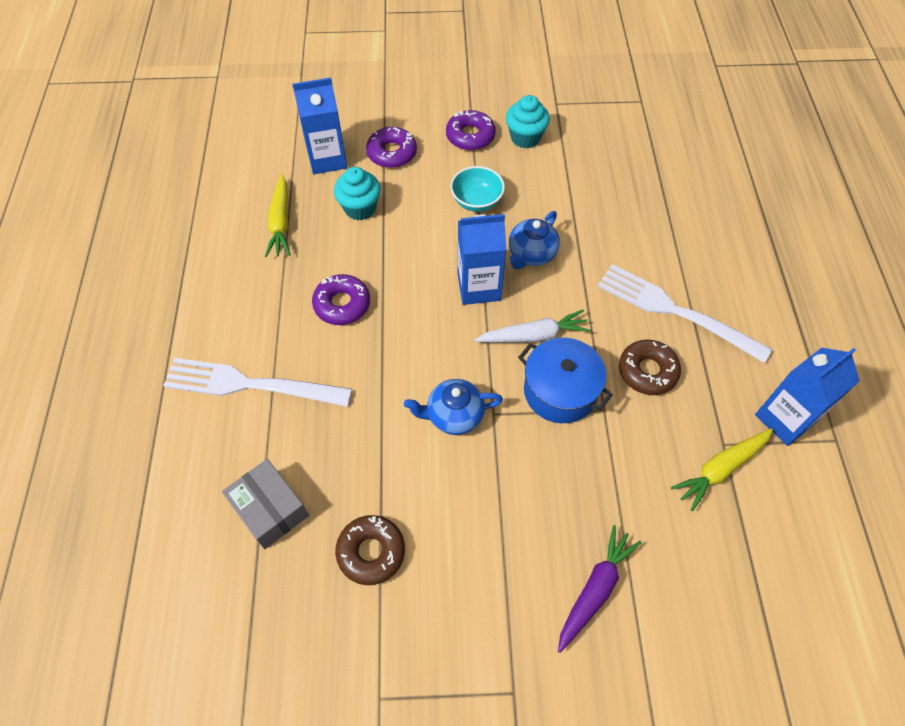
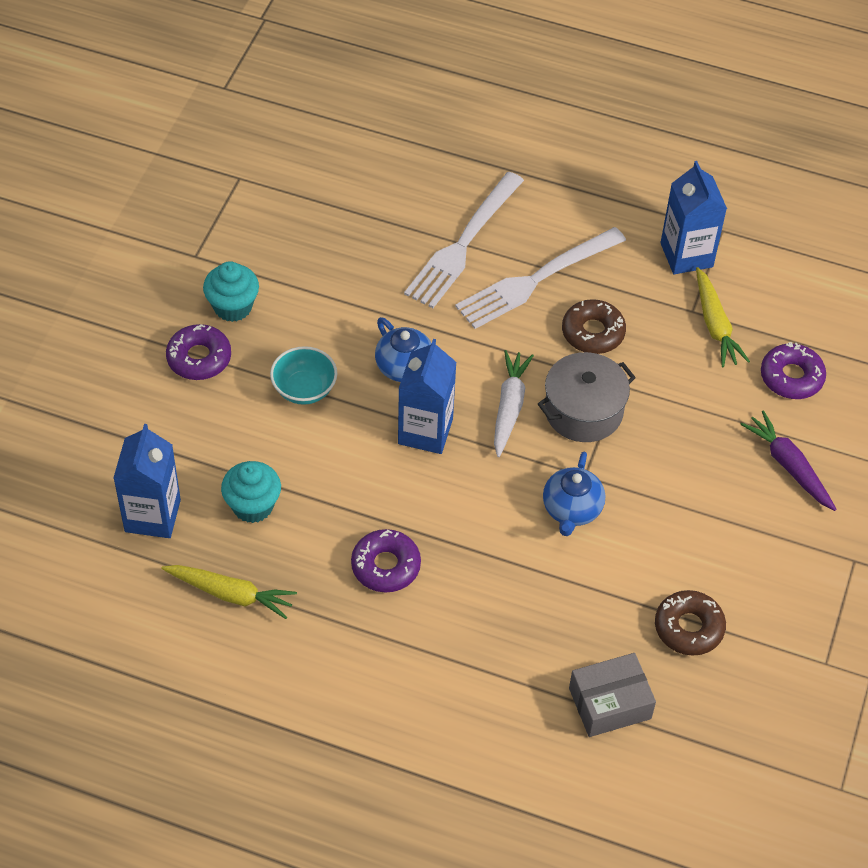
camera: 70 degrees left, 5 degrees down
(249, 384) = (452, 685): white fork -> white fork (463, 244)
(392, 153) = (181, 445): purple donut -> purple donut (791, 377)
(560, 391) = (583, 411): blue pot -> grey pot

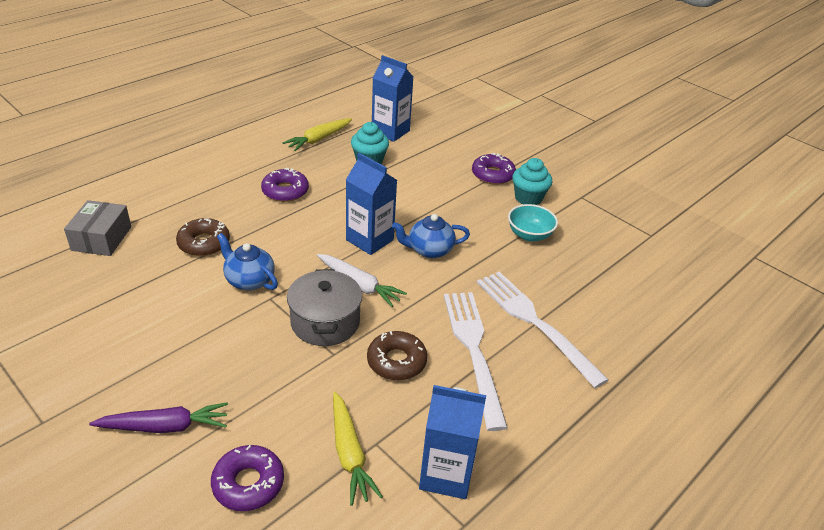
camera: 115 degrees right, 15 degrees down
(304, 389) = (441, 204): turquoise bowl -> turquoise bowl (529, 235)
(688, 628) = (105, 296): brown donut -> brown donut (204, 243)
(715, 324) = (349, 453): yellow carrot -> yellow carrot turned 120 degrees counterclockwise

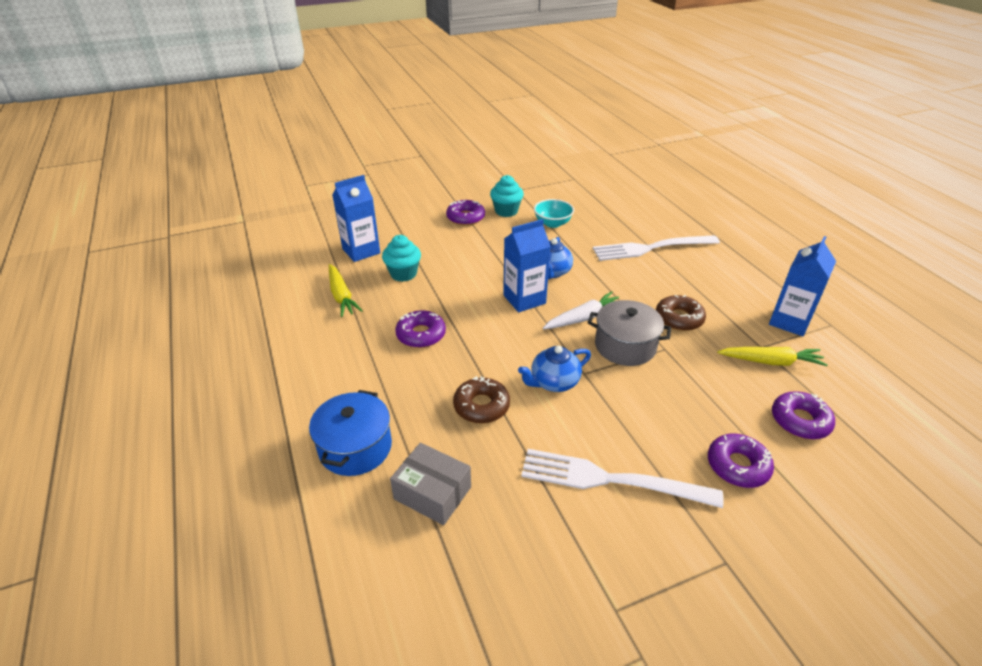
camera: 65 degrees left, 0 degrees up
(141, 192) = (355, 447): none -> blue pot
(164, 426) = (737, 466): purple carrot -> purple donut
(473, 350) = (673, 281): white fork -> white fork (610, 480)

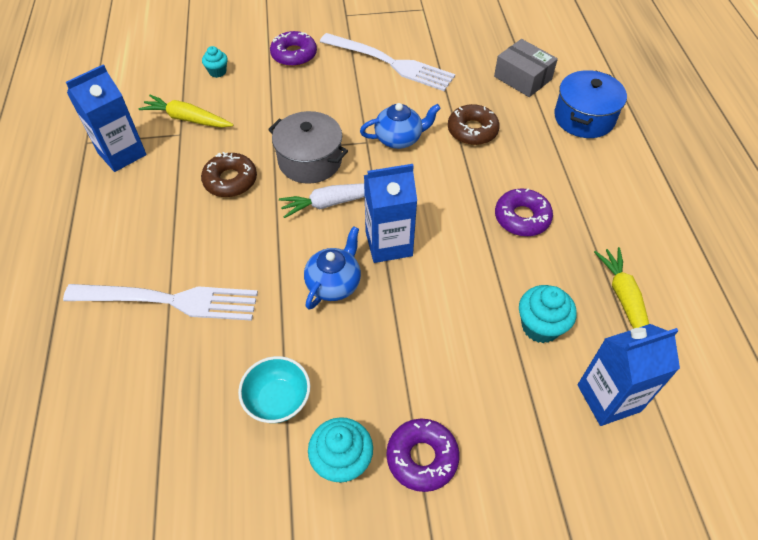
camera: 165 degrees left, 15 degrees up
(800, 421) = (217, 72): purple donut -> turquoise cupcake

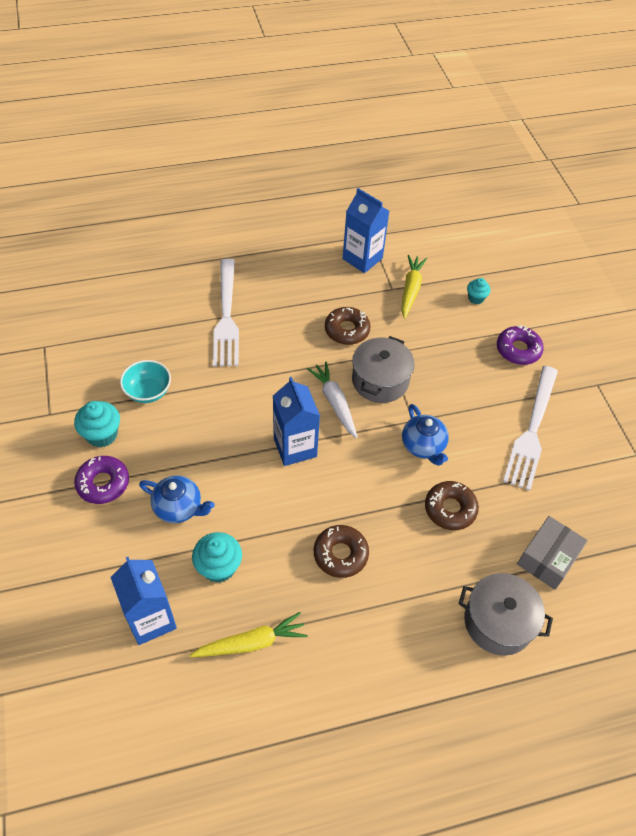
camera: 80 degrees right, 0 degrees up
(334, 283) = (250, 413): blue teapot -> blue teapot (179, 507)
(522, 218) = (340, 554): purple donut -> brown donut
(584, 118) = (498, 622): blue pot -> grey pot

